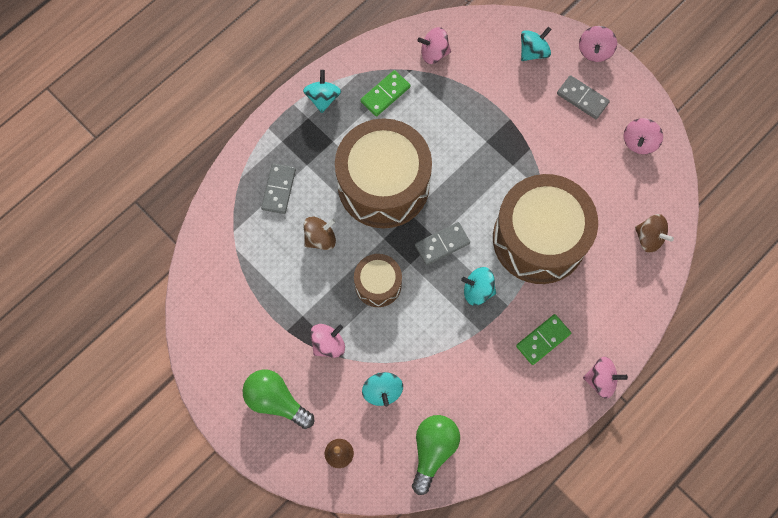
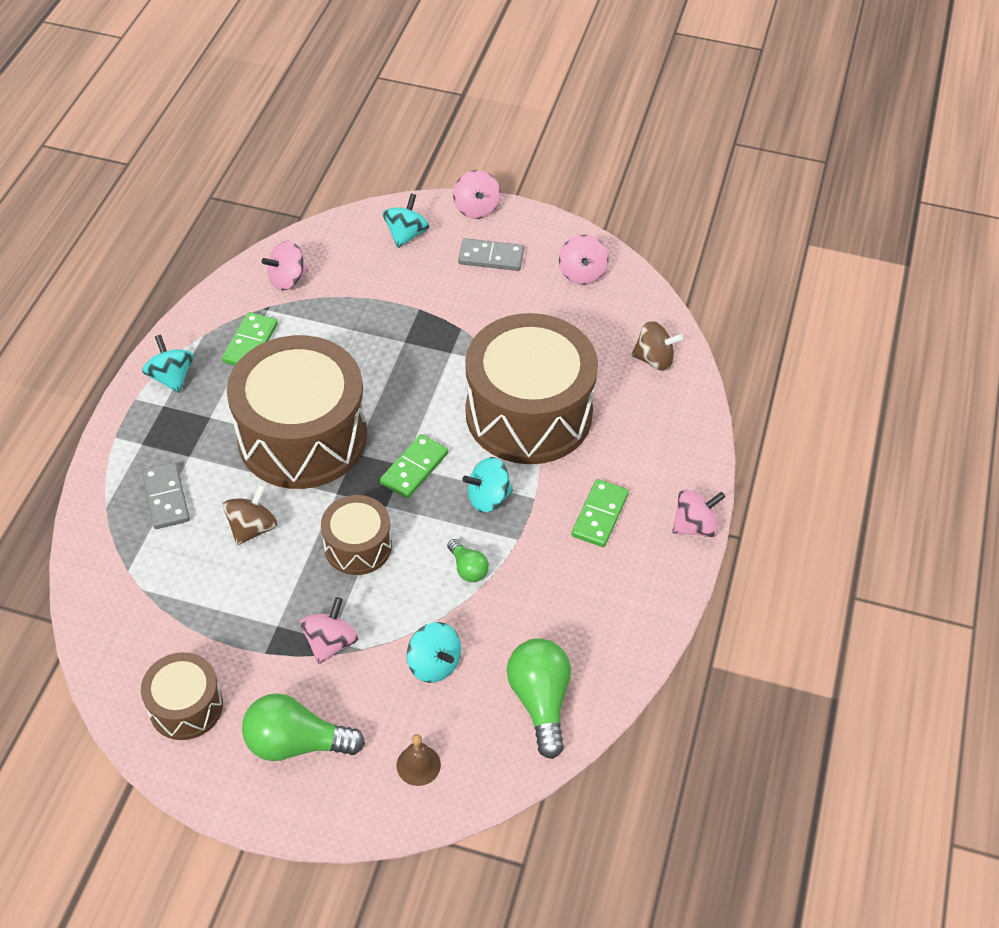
camera: 30 degrees left, 20 degrees down
(225, 343) = (186, 706): none -> brown drum
(437, 335) = (468, 568): none -> green light bulb
(442, 244) = (414, 468): grey domino -> green domino

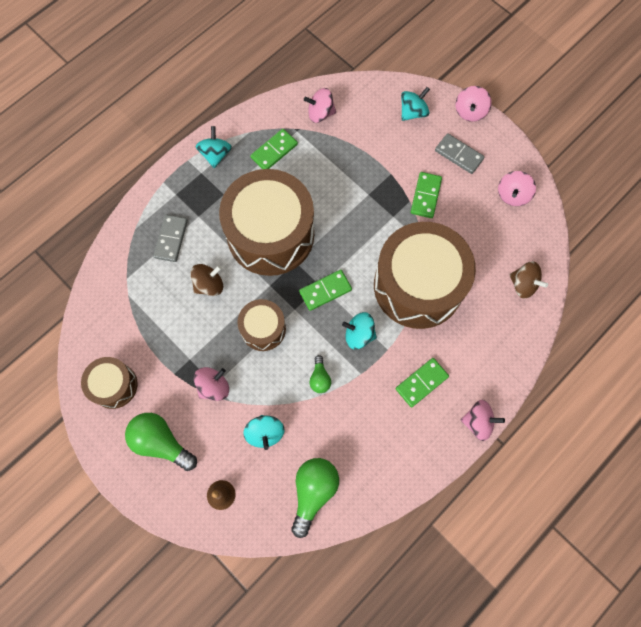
camera: 30 degrees right, 20 degrees up
(477, 315) = (425, 196): none -> green domino

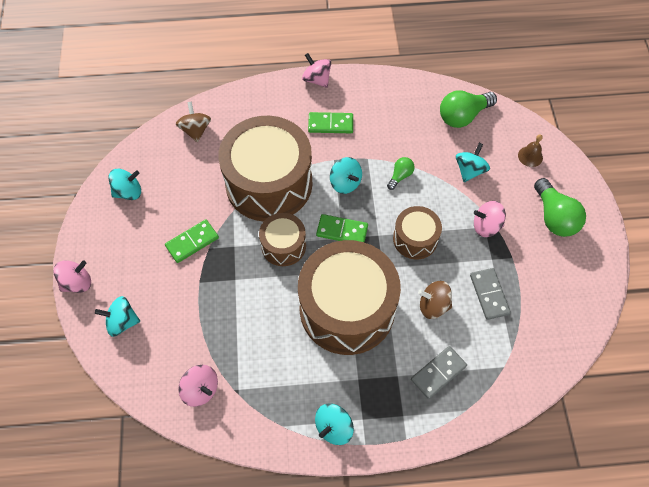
camera: 140 degrees left, 10 degrees down
(114, 385) = (568, 283): brown drum -> brown drum (283, 245)
(274, 151) = (277, 385): green domino -> none
(459, 155) = (129, 254): grey domino -> grey domino (489, 294)
(512, 195) = (128, 192): pink spinning top -> turquoise spinning top

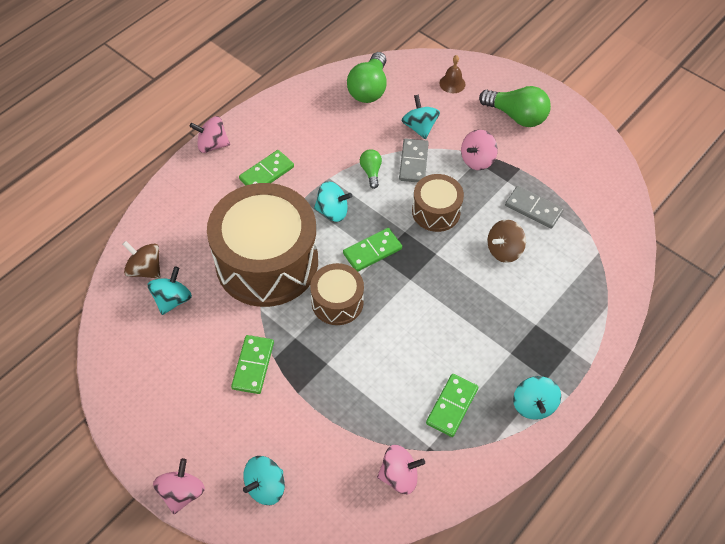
camera: 45 degrees left, 5 degrees down
(128, 192) = (140, 373): turquoise spinning top -> turquoise spinning top (172, 299)
(280, 377) = (452, 406): none -> green domino
(347, 309) = (443, 308): brown drum -> none
(438, 373) = (561, 296): grey domino -> grey domino (413, 162)

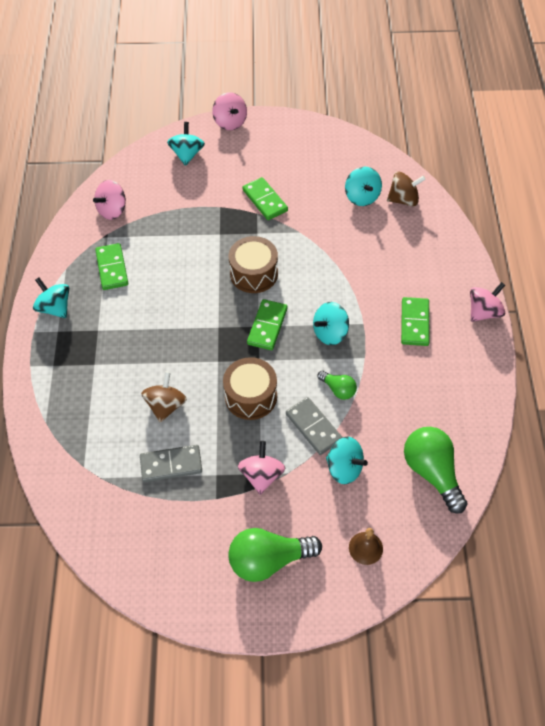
camera: 140 degrees right, 0 degrees up
(267, 262) = (332, 262): brown drum -> none

